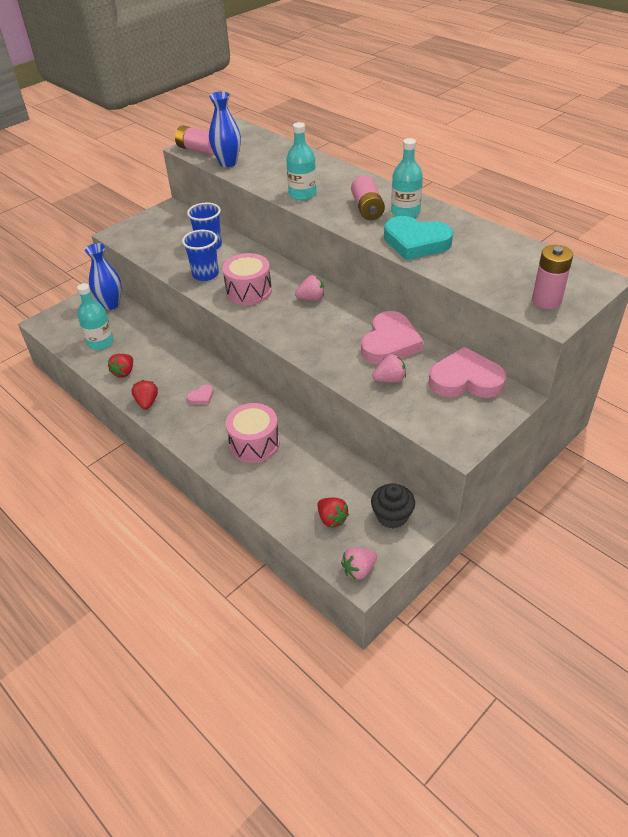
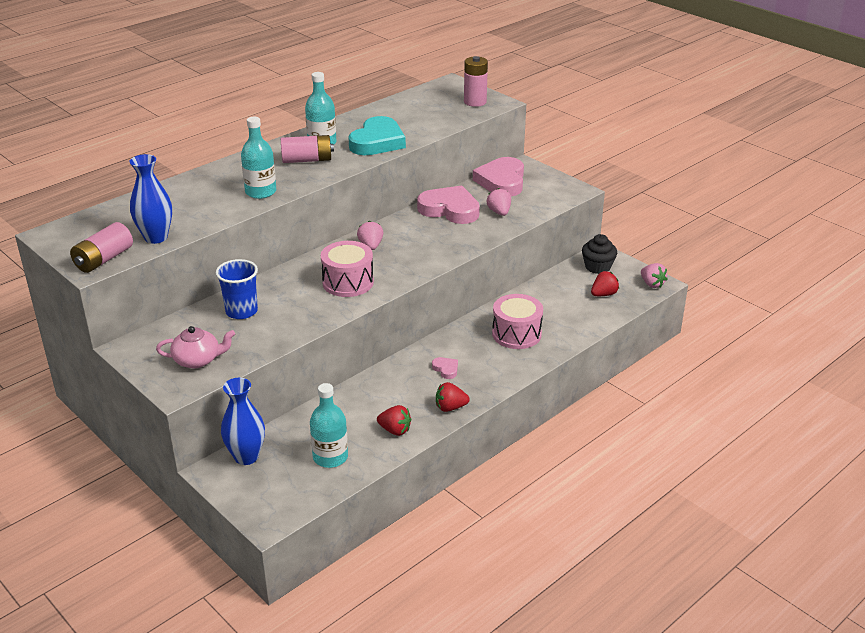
camera: 90 degrees left, 10 degrees down
(149, 237) = (198, 360): none -> pink teapot
(205, 274) = (305, 312): blue cup -> none

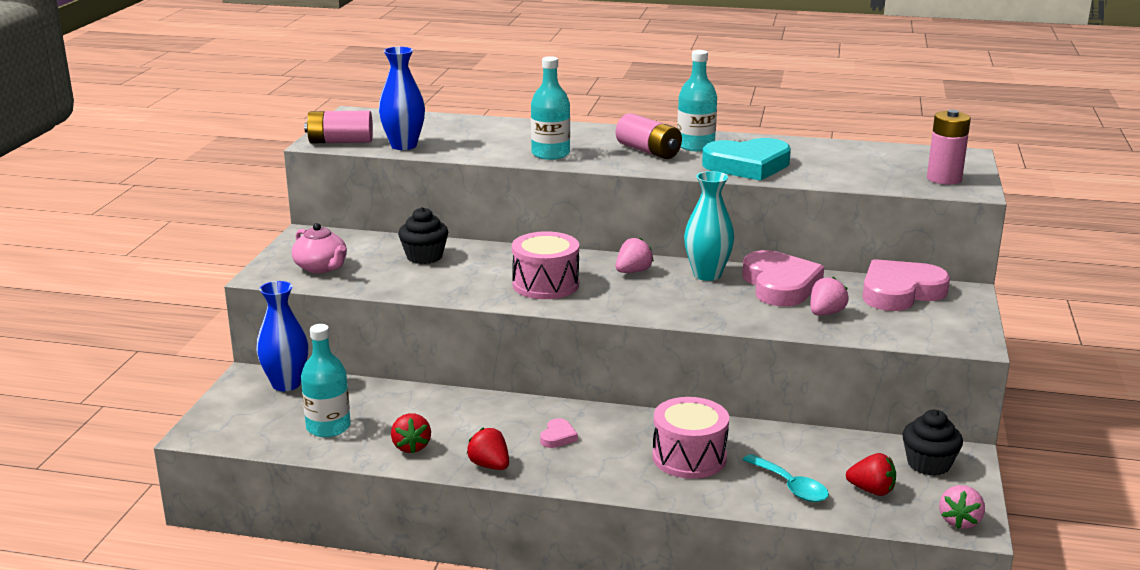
camera: 55 degrees right, 10 degrees down
(241, 311) = (424, 257): blue cup -> black cupcake
(407, 225) = (707, 275): none -> turquoise vase
(576, 316) = (790, 486): none -> turquoise spoon

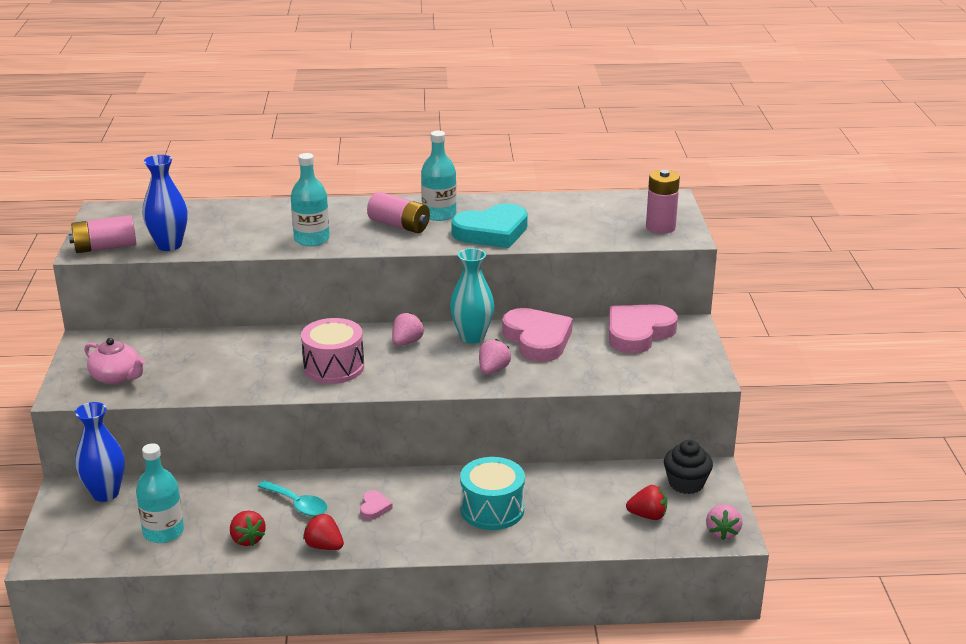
camera: 15 degrees left, 5 degrees up
(424, 257) = (210, 351): black cupcake -> none
(689, 457) = (492, 509): pink drum -> turquoise drum
(790, 486) = (582, 523): turquoise spoon -> turquoise spoon (297, 504)
(825, 313) = (583, 364): pink strawberry -> pink strawberry (493, 370)

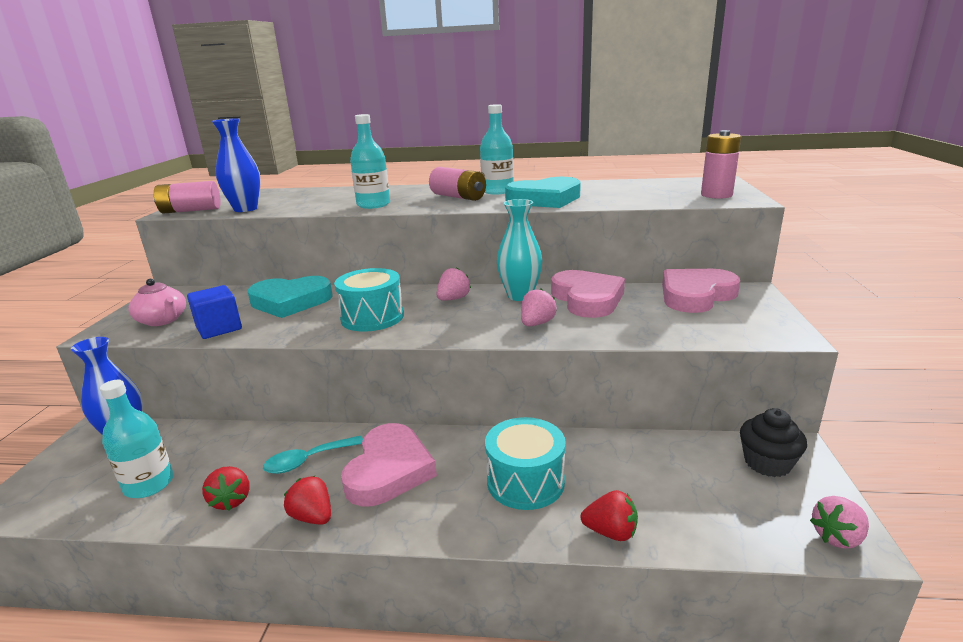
camera: 10 degrees right, 5 degrees down
(185, 384) = (219, 328): none -> blue cube
(238, 349) = (290, 301): none -> turquoise heart
(297, 504) = (307, 460): turquoise spoon -> turquoise spoon turned 105 degrees clockwise
(333, 367) = (372, 317): pink drum -> turquoise drum
(374, 508) = (389, 470): pink heart -> pink heart, size x2.34
(648, 515) = (725, 504): red strawberry -> red strawberry (610, 532)
(722, 532) = (837, 537): pink strawberry -> pink strawberry turned 45 degrees clockwise

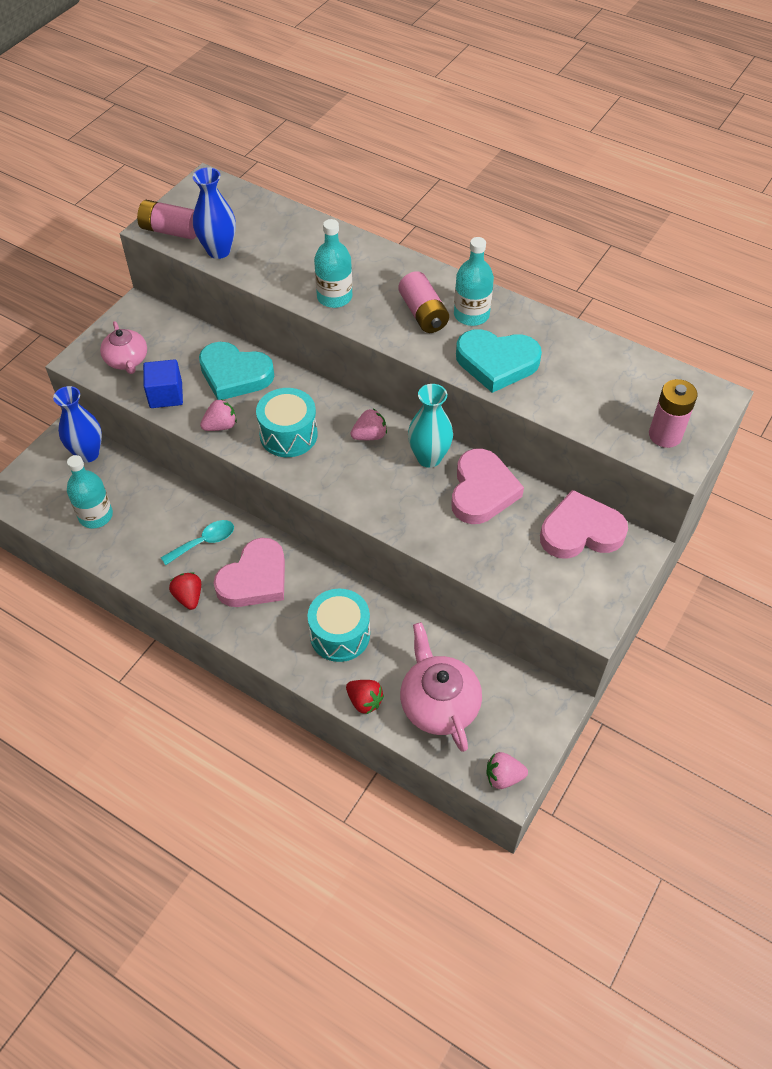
camera: 25 degrees right, 30 degrees up
(231, 500) = (143, 557): red strawberry -> none
(307, 460) = (204, 542): turquoise spoon -> turquoise spoon turned 150 degrees clockwise
(536, 324) = (411, 508): pink strawberry -> pink strawberry (220, 426)
(691, 498) = (439, 703): none -> pink teapot
(767, 463) = (522, 703): black cupcake -> none

